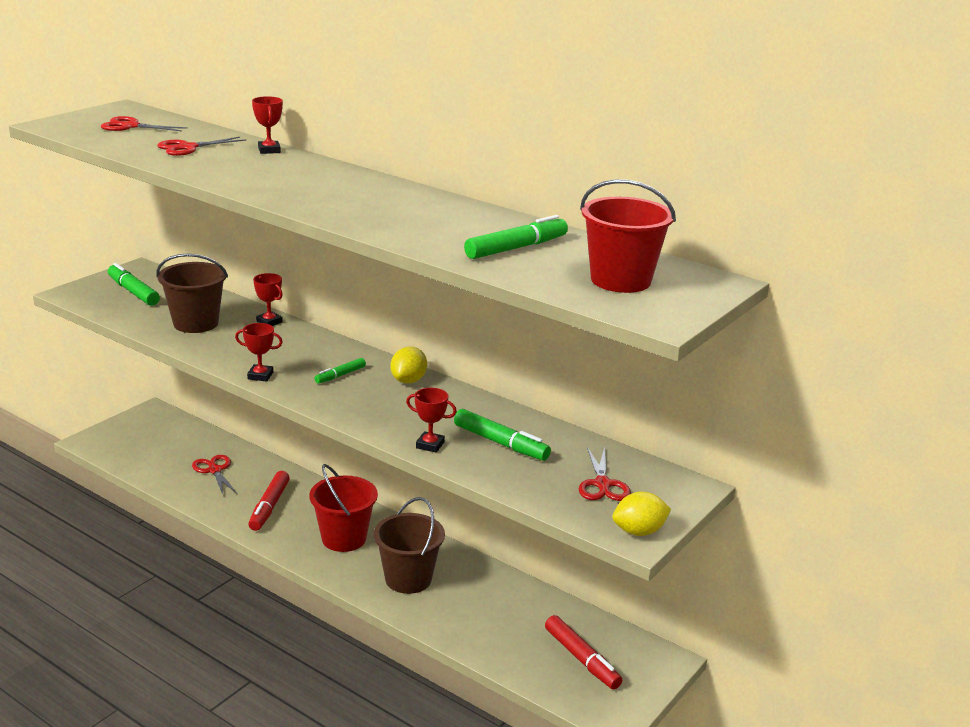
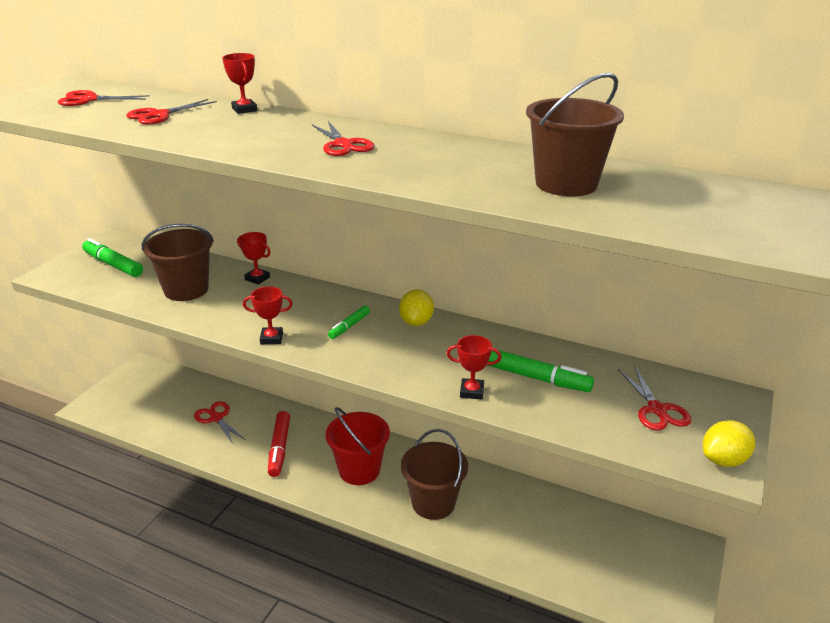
camera: 10 degrees left, 5 degrees up
(340, 192) = (343, 145): none -> red scissors
(516, 248) = (566, 184): green marker -> brown bucket
(581, 659) = (622, 561): red marker -> none
(620, 280) = (701, 207): red bucket -> none

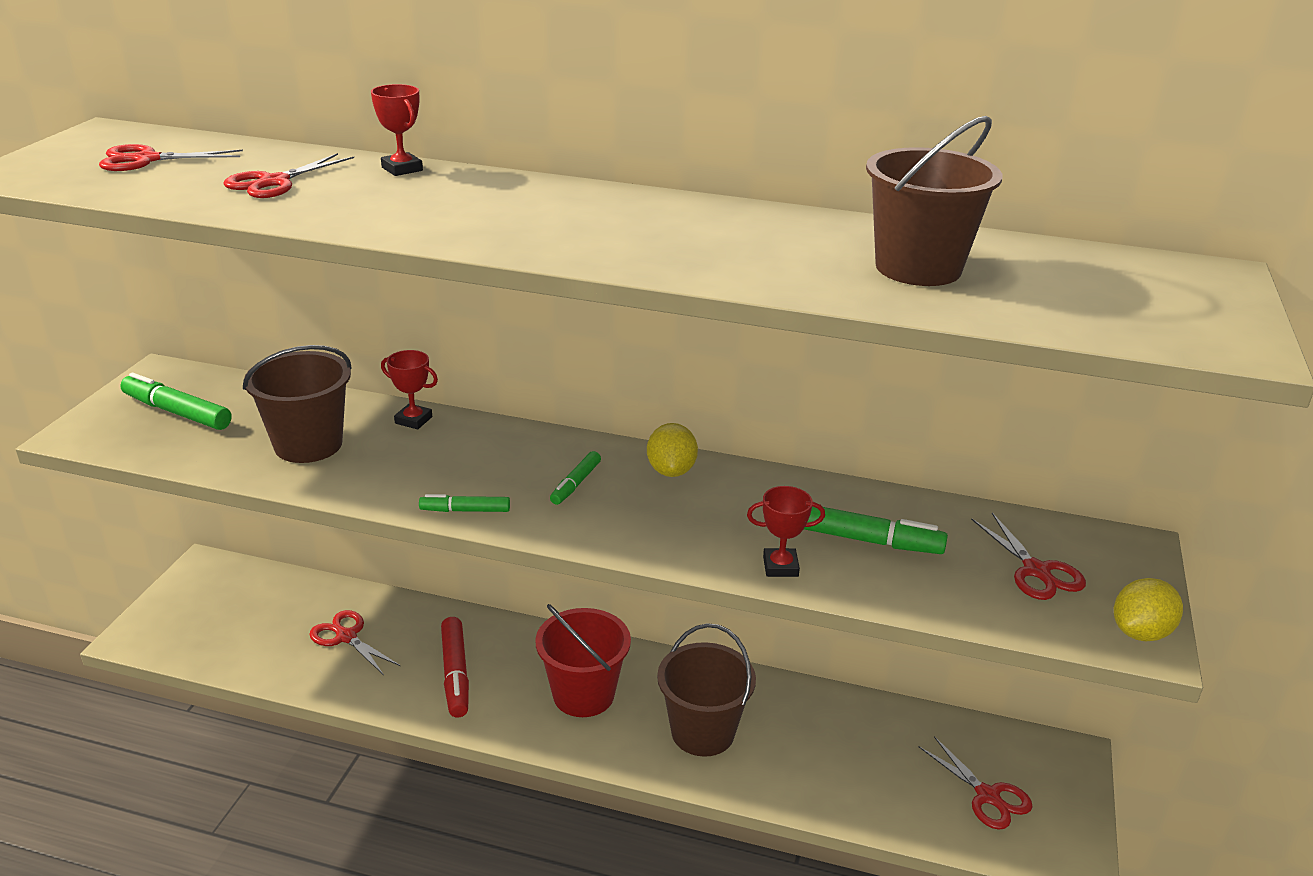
camera: 10 degrees left, 0 degrees up
(271, 338) = (465, 510): red trophy -> green marker
(343, 145) = (579, 220): red scissors -> red scissors (987, 796)

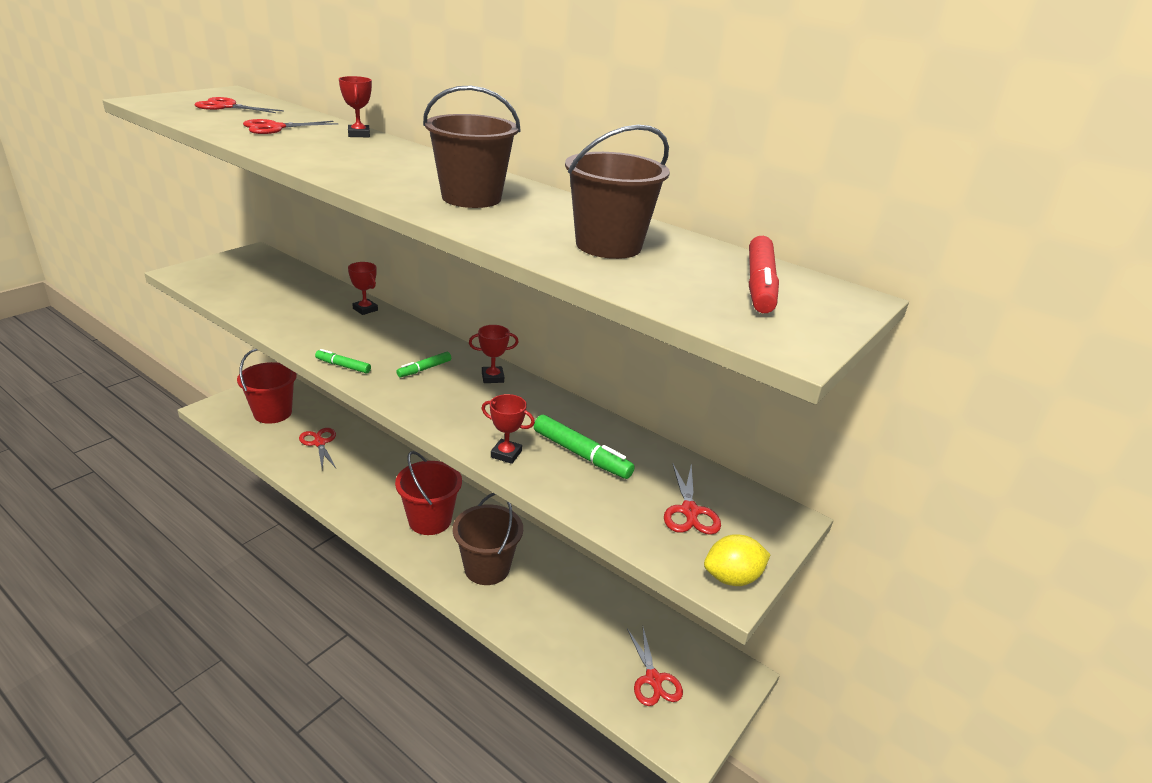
camera: 20 degrees right, 0 degrees up
(177, 412) = (242, 274): green marker -> none
(240, 614) = (273, 413): none -> red bucket
(308, 444) = (293, 308): brown bucket -> brown bucket (471, 198)
(455, 674) = (364, 483): red marker -> red marker (759, 285)
(671, 471) = (492, 377): yellow lemon -> red trophy

